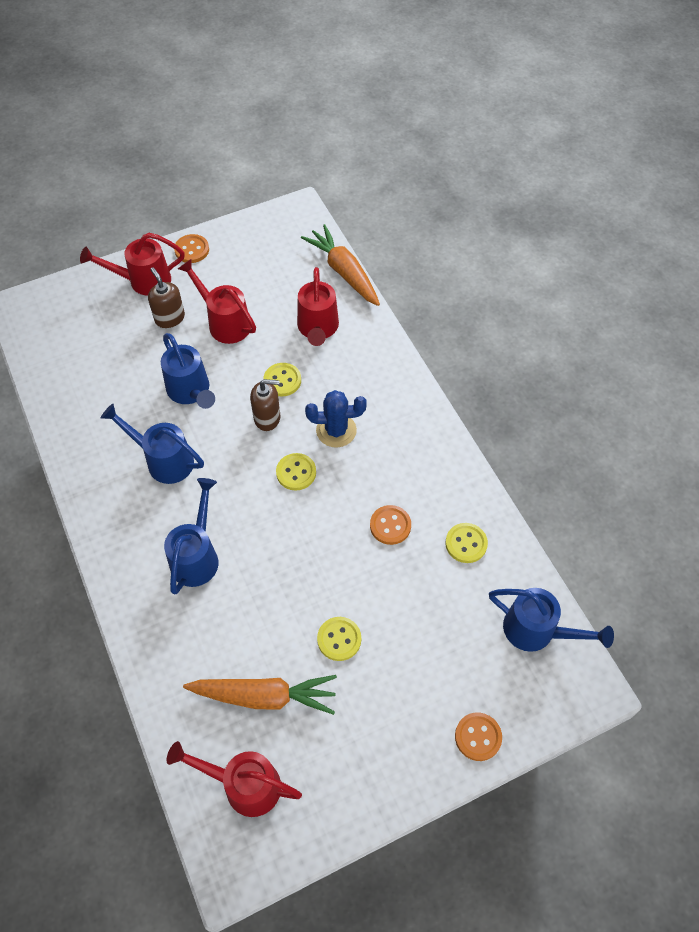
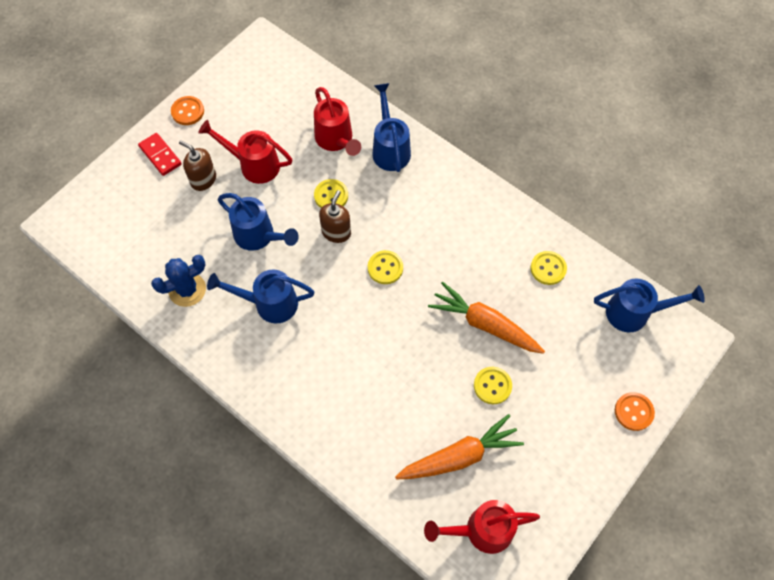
camera: 25 degrees left, 5 degrees up
(143, 281) = (160, 155): red watering can -> red domino
(197, 556) = (343, 370): blue watering can -> blue watering can (390, 149)
(267, 418) = (336, 232): brown soap dispenser -> brown soap dispenser turned 45 degrees counterclockwise
(336, 430) = (398, 220): blue cactus -> blue cactus (187, 290)
(344, 272) = (331, 82): orange carrot -> orange carrot (484, 324)
(390, 525) = (483, 279): orange button -> none

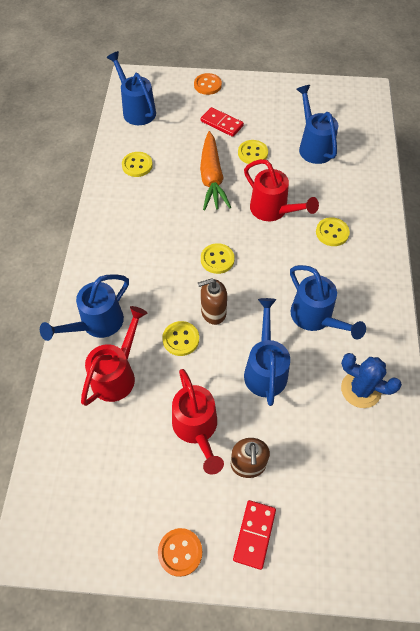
camera: 125 degrees left, 5 degrees down
(339, 385) = (332, 233): none -> yellow button
(459, 456) = (313, 146): orange carrot -> blue watering can
(482, 530) = (345, 116): red watering can -> red watering can (273, 210)
(558, 385) = (222, 123): none -> red domino

